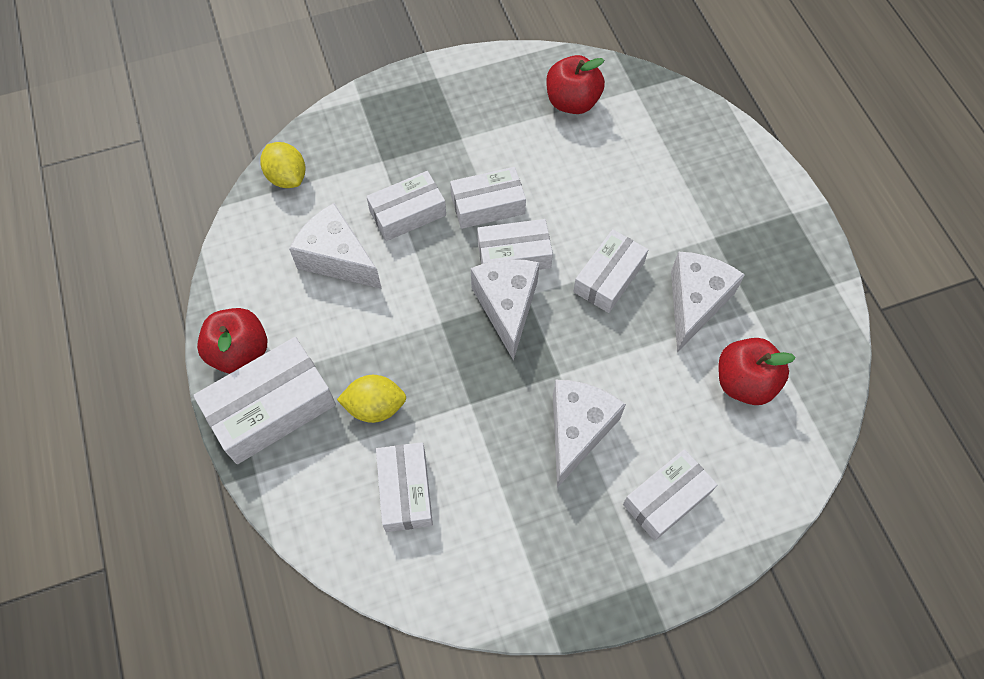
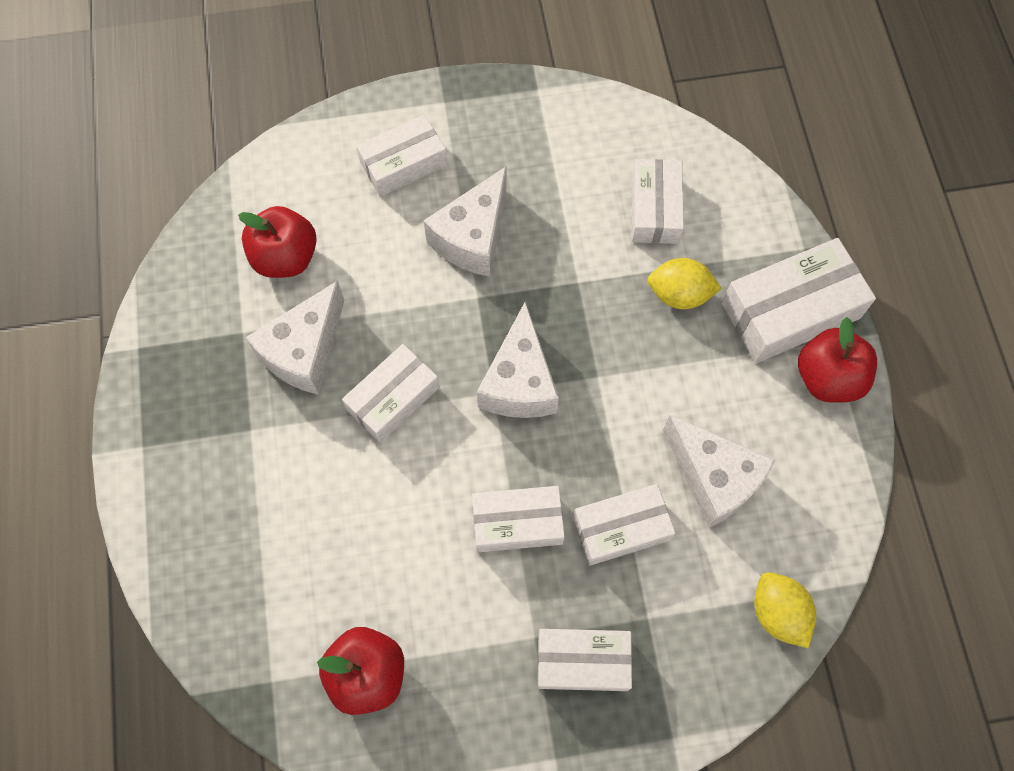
camera: 170 degrees left, 5 degrees up
(514, 255) = (498, 447): white box -> white box (582, 662)

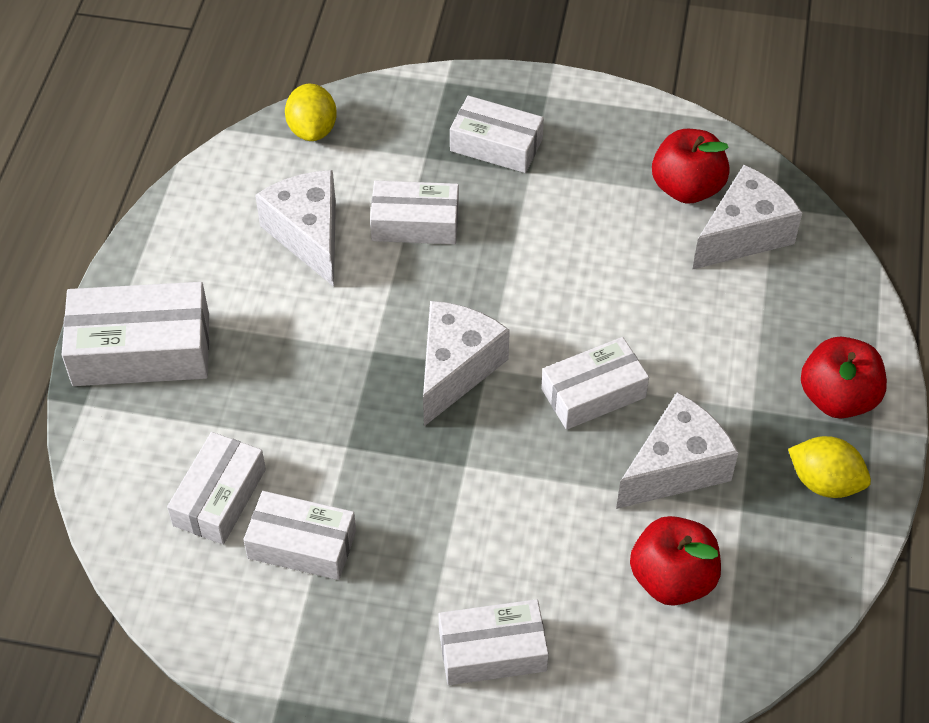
camera: 160 degrees left, 15 degrees down
(473, 237) = (443, 532): white cheese -> white cheese (743, 234)
(517, 523) = (509, 254): white box -> white box (302, 544)
(679, 294) = (245, 400): yellow lemon -> yellow lemon (824, 482)
(827, 378) = (147, 281): red apple -> red apple (837, 398)

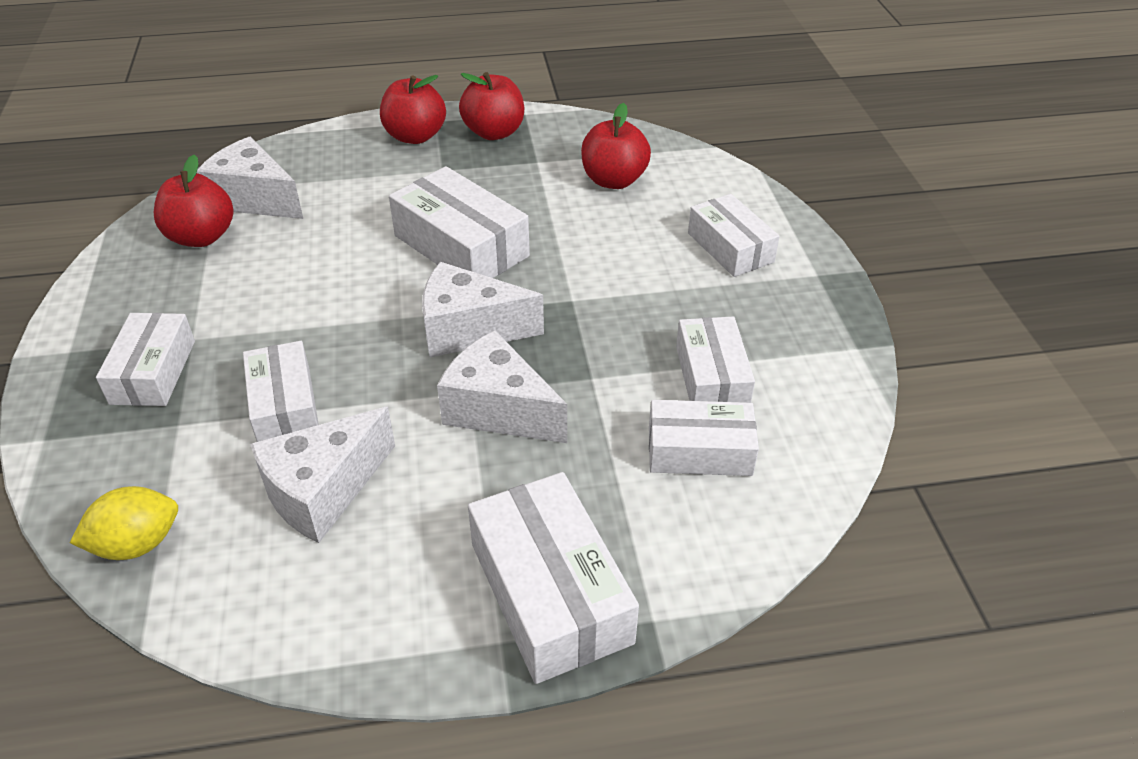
camera: 110 degrees left, 10 degrees down
(593, 393) = (461, 246): white box -> white box, size x1.50
(675, 468) = (515, 194): white cheese -> white cheese (499, 410)
(824, 482) = (494, 132): yellow lemon -> red apple

